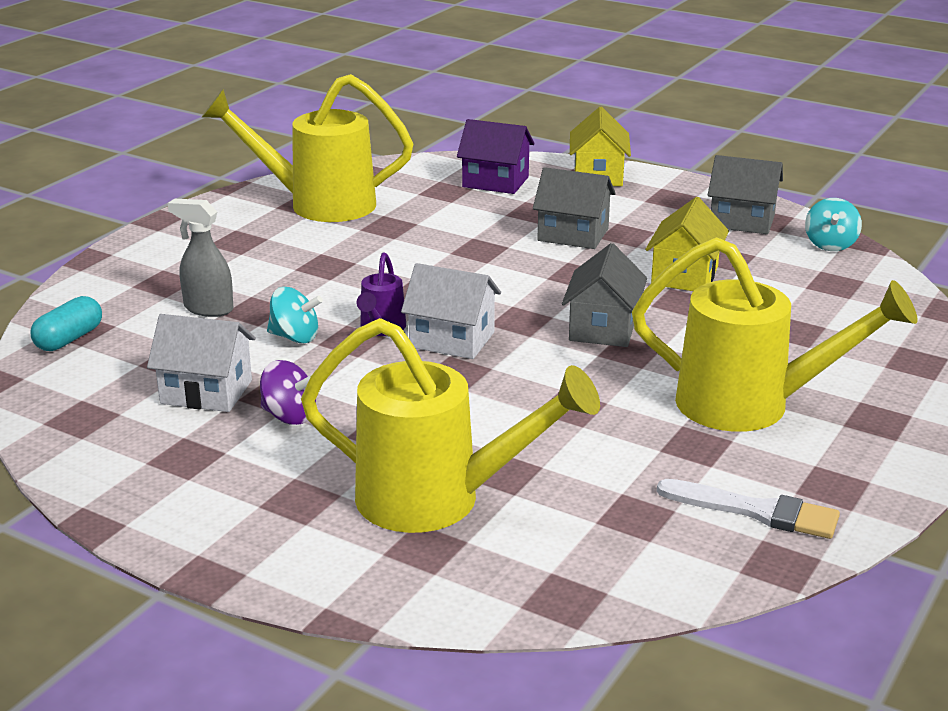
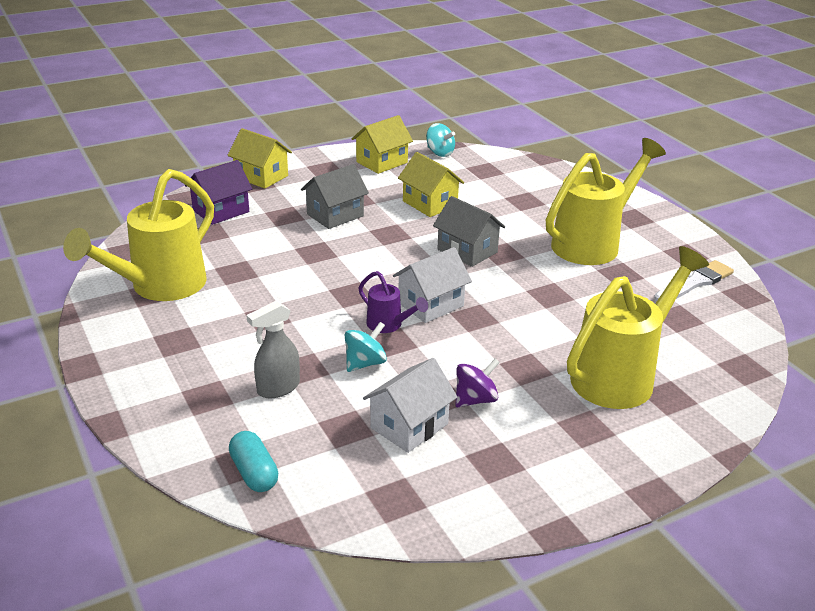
camera: 60 degrees left, 5 degrees up
(742, 221) = (382, 162): grey house -> yellow house

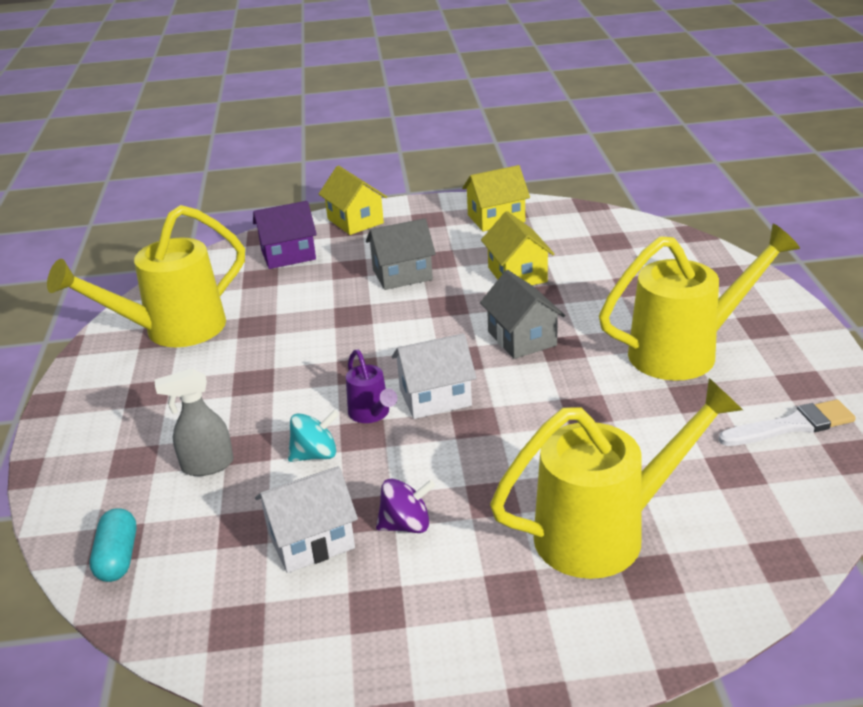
camera: 25 degrees right, 0 degrees up
(439, 153) = (571, 214): turquoise spinning top -> none

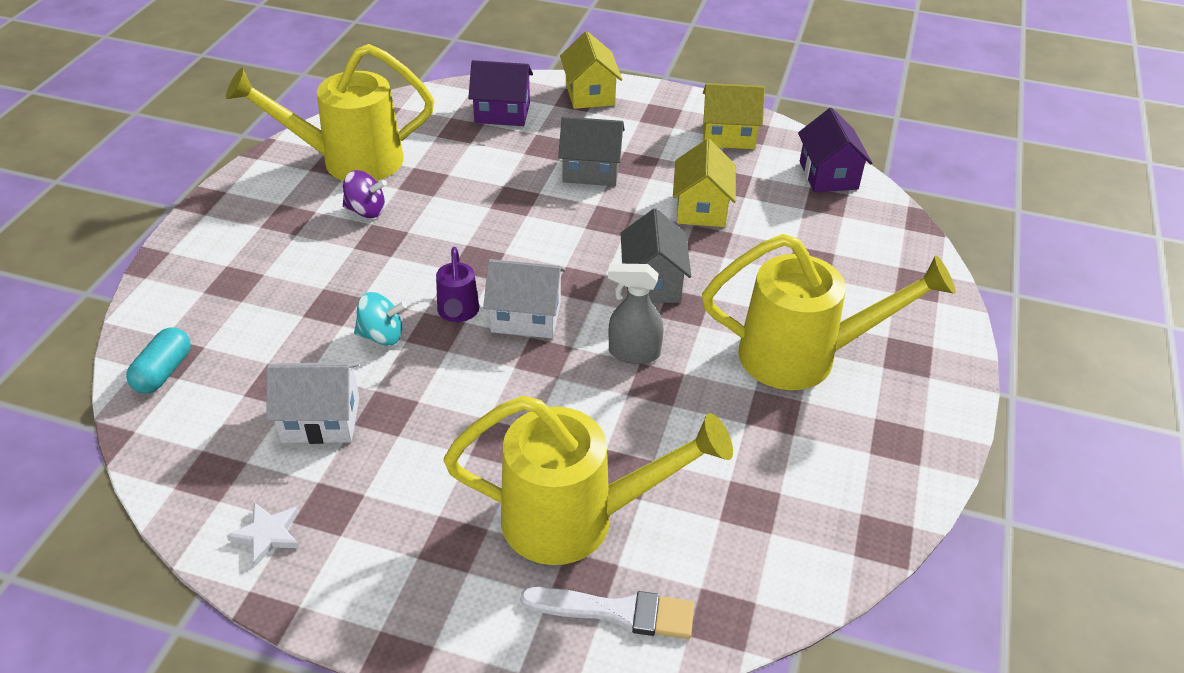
camera: 20 degrees right, 10 degrees up
(207, 465) = (287, 311): grey spray bottle -> grey spray bottle (633, 353)
(334, 653) = (267, 534): none -> white star
(406, 525) = (409, 438): purple spinning top -> purple spinning top (366, 211)
(598, 223) = (828, 175): none -> purple house
(792, 425) = (846, 481): white brush -> white brush (617, 612)

